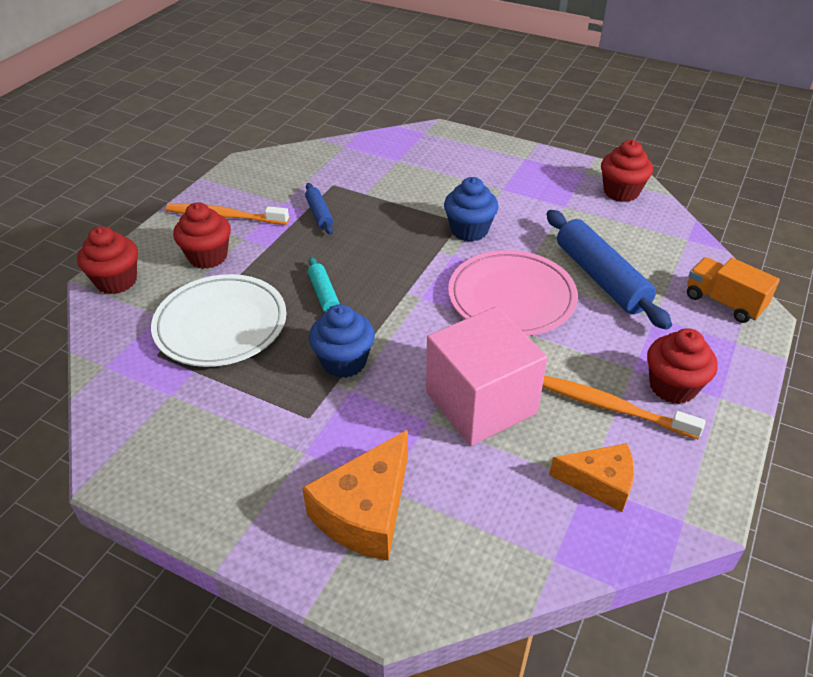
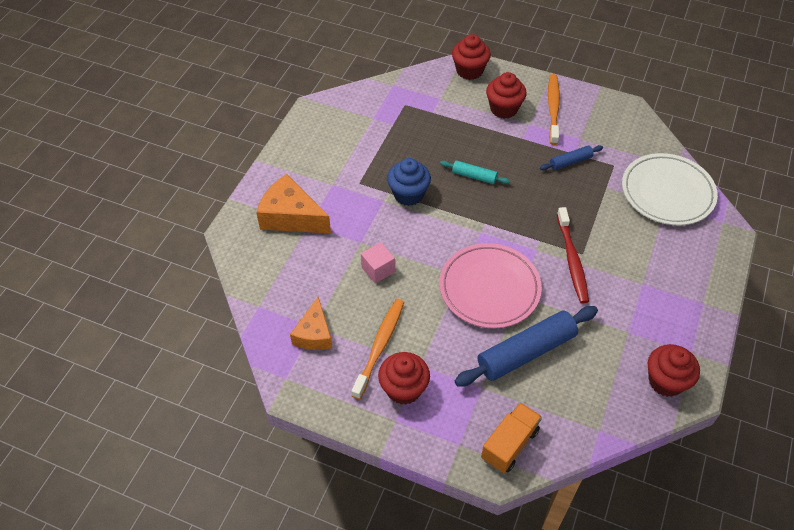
camera: 85 degrees right, 10 degrees up
(221, 325) = (435, 128): white plate -> white plate (667, 192)
(324, 294) = (474, 176): turquoise rolling pin -> turquoise rolling pin turned 45 degrees clockwise
(469, 230) = (572, 259): blue cupcake -> red toothbrush
(481, 403) = (378, 270): pink cube -> pink cube, size x0.44

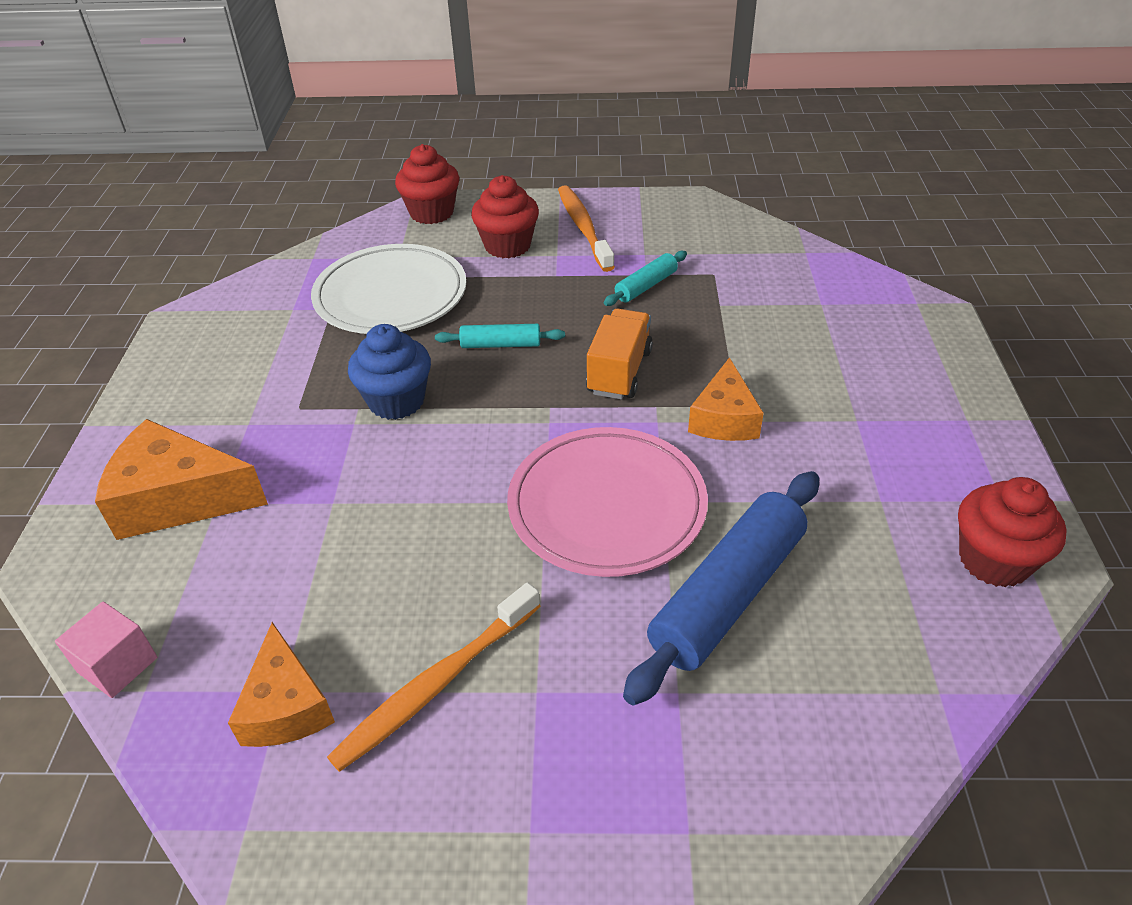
camera: 20 degrees left, 10 degrees down
(378, 270) = (383, 539): pink cube -> pink cube (117, 665)
(379, 347) = (437, 684): orange toothbrush -> orange toothbrush turned 135 degrees counterclockwise
(403, 389) = (521, 754): red cupcake -> none
(509, 444) = (790, 790): orange truck -> orange truck (619, 372)
(570, 162) = (646, 286): blue rolling pin -> turquoise rolling pin
(572, 259) = (724, 418): red toothbrush -> orange cheese
(667, 192) = (813, 287): white plate -> white plate (391, 296)

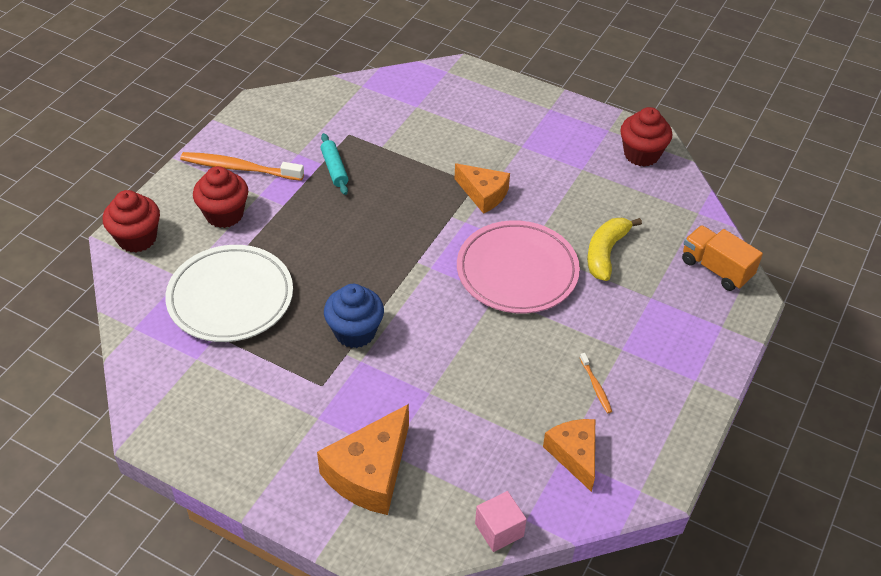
camera: 65 degrees left, 5 degrees up
(286, 706) = (574, 455): orange cheese -> orange cheese turned 120 degrees counterclockwise
(437, 684) = (595, 386): orange toothbrush -> orange toothbrush, size x0.48
(500, 344) = (337, 261): turquoise rolling pin -> none
(619, 372) = (409, 218): orange truck -> orange truck (716, 269)
(727, 594) = (606, 253): blue rolling pin -> yellow banana

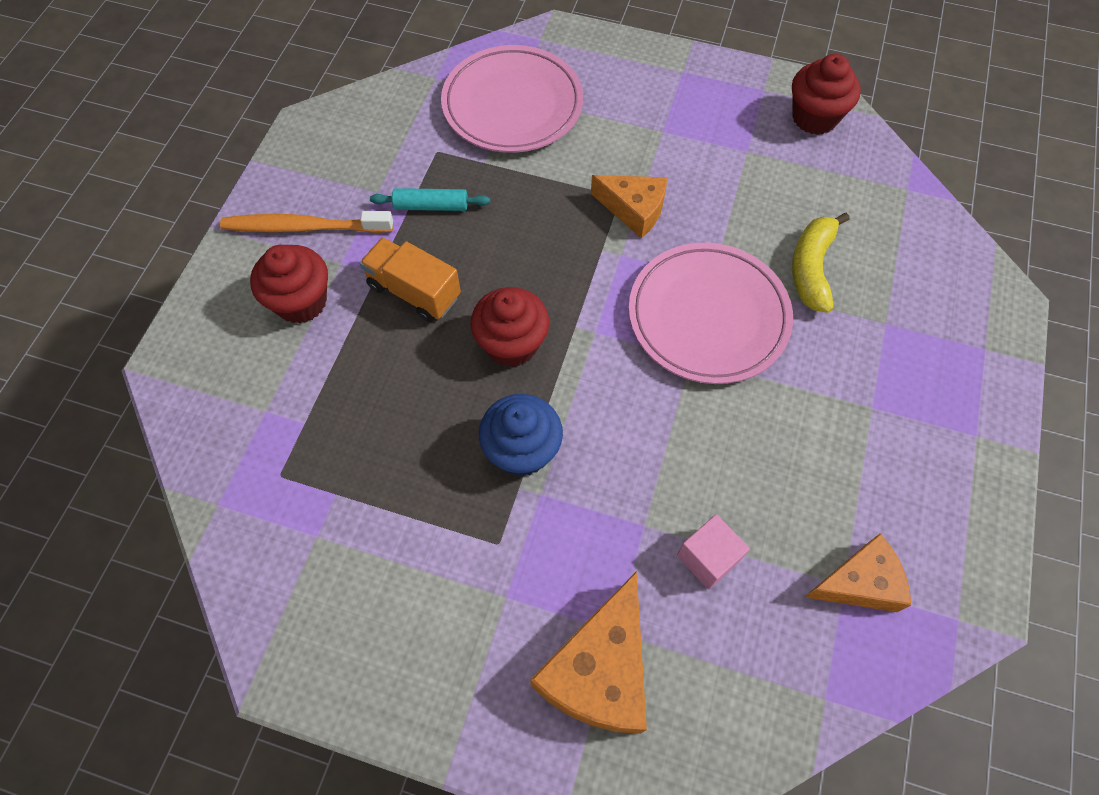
camera: 10 degrees left, 15 degrees up
(137, 238) = (189, 361): red cupcake -> red cupcake (511, 344)
(230, 297) = (340, 430): white plate -> none
(334, 169) = (431, 206): turquoise rolling pin -> turquoise rolling pin turned 60 degrees counterclockwise
(413, 112) = (512, 105): none -> pink plate
(499, 530) = (795, 724): pink cube -> pink cube (708, 558)
(574, 455) = (859, 582): orange cheese -> orange cheese turned 105 degrees clockwise
(595, 386) = (856, 471): orange toothbrush -> none
(716, 269) = (953, 266): orange truck -> orange truck (414, 291)

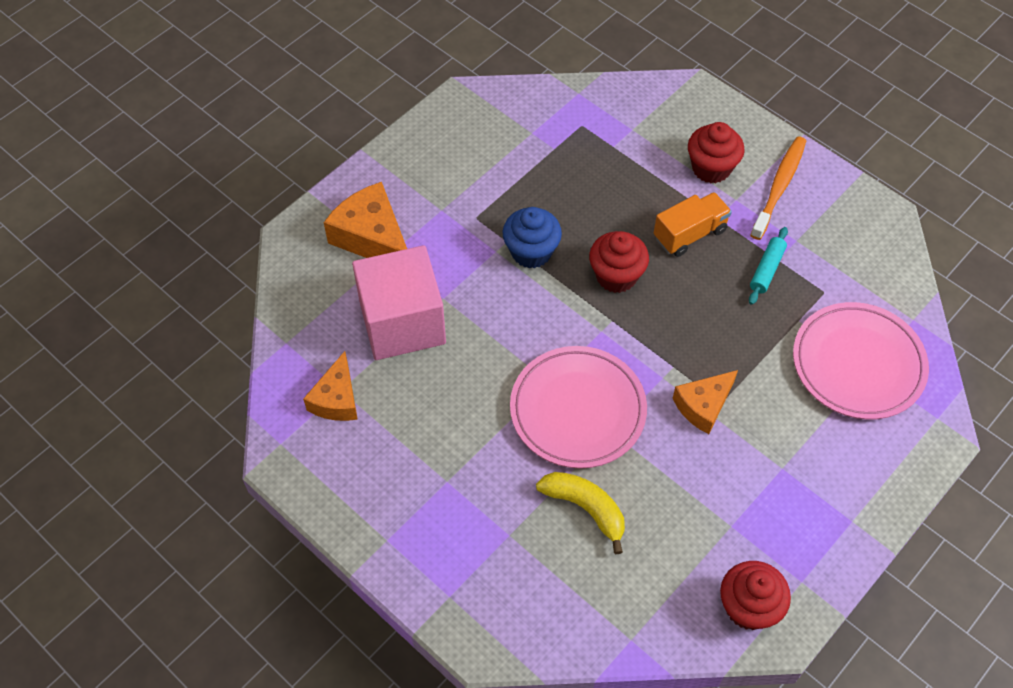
camera: 115 degrees right, 5 degrees down
(708, 558) = (402, 322): pink cube -> pink cube, size x2.26

